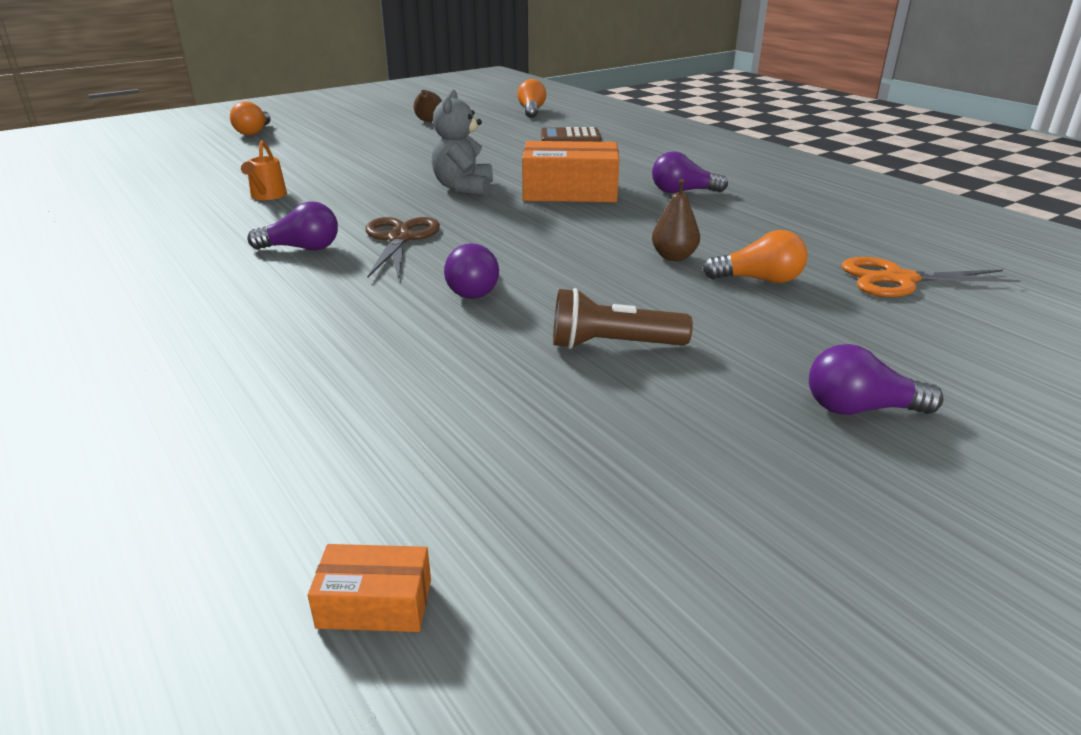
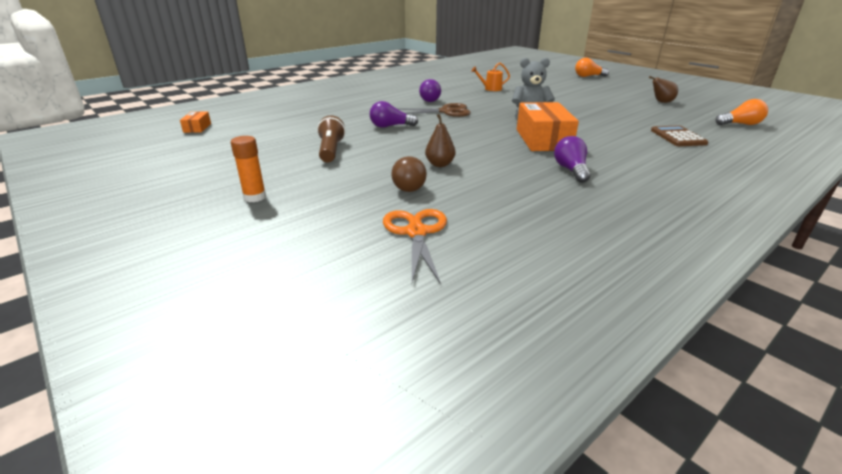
camera: 85 degrees right, 0 degrees up
(759, 280) = (409, 185): orange light bulb -> brown light bulb
(860, 409) = (255, 197): purple light bulb -> orange glue stick

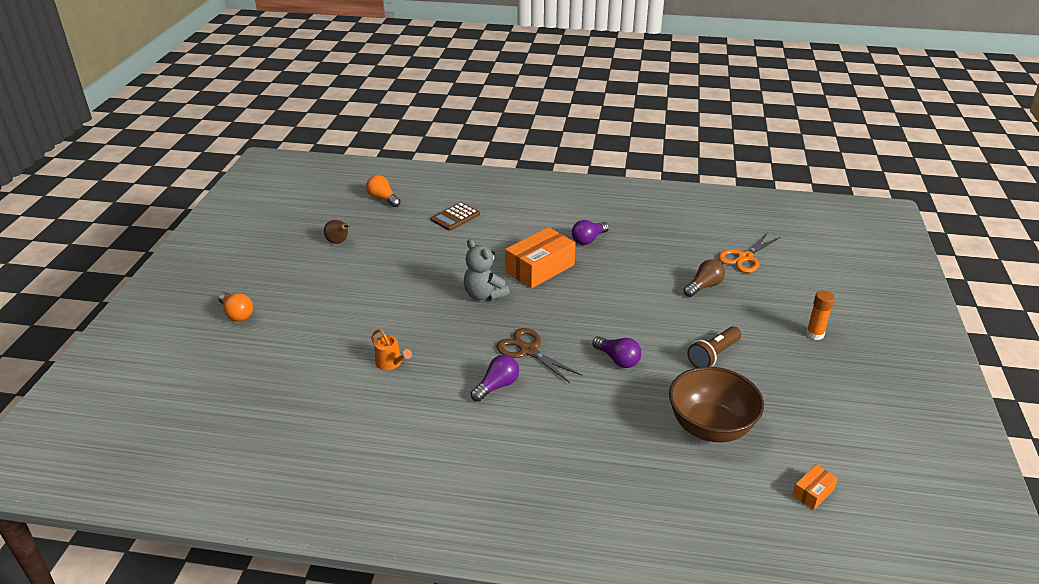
camera: 130 degrees left, 5 degrees up
(288, 126) = (710, 427): none -> brown bowl
(440, 164) = (656, 291): brown pear -> none

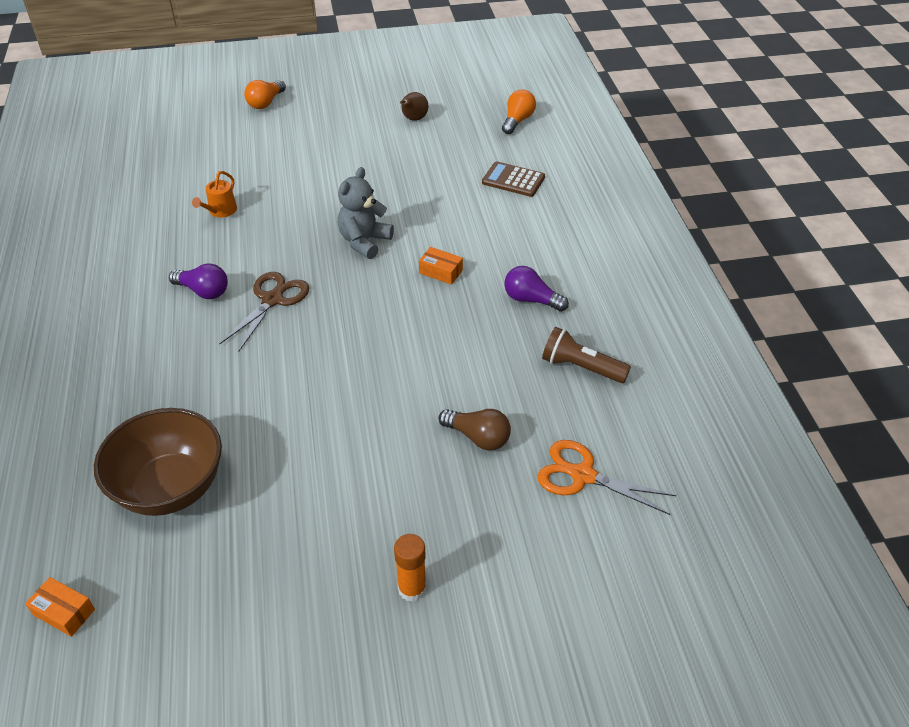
camera: 70 degrees right, 10 degrees up
(540, 268) = (441, 272): orange box -> orange box, size x0.47
(617, 359) = (279, 378): purple light bulb -> none
(713, 355) = (318, 470): brown flashlight -> brown flashlight (581, 367)

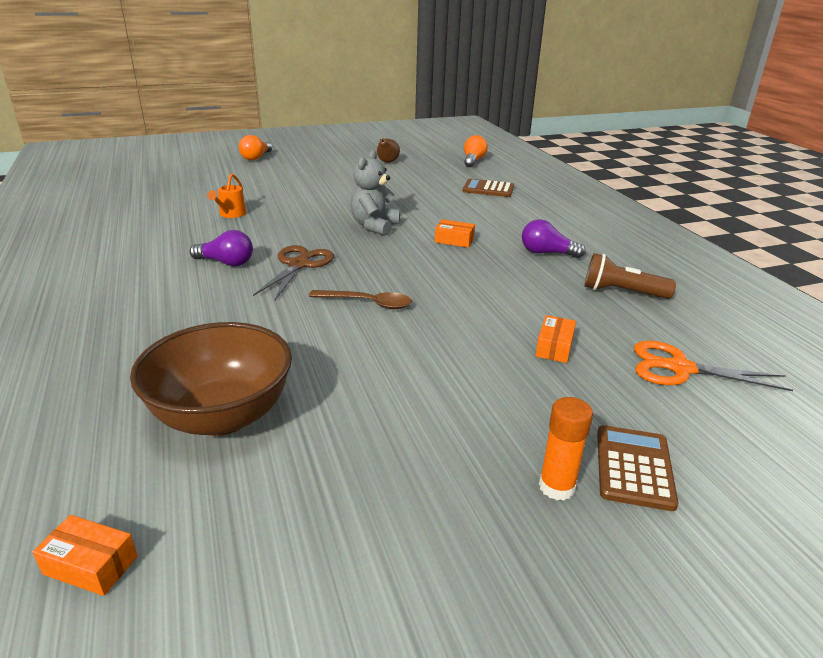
camera: 10 degrees left, 15 degrees down
(324, 362) = (368, 303): none -> brown spoon
(478, 437) = (554, 347): brown light bulb -> orange box
(483, 578) = (634, 467): none -> brown calculator

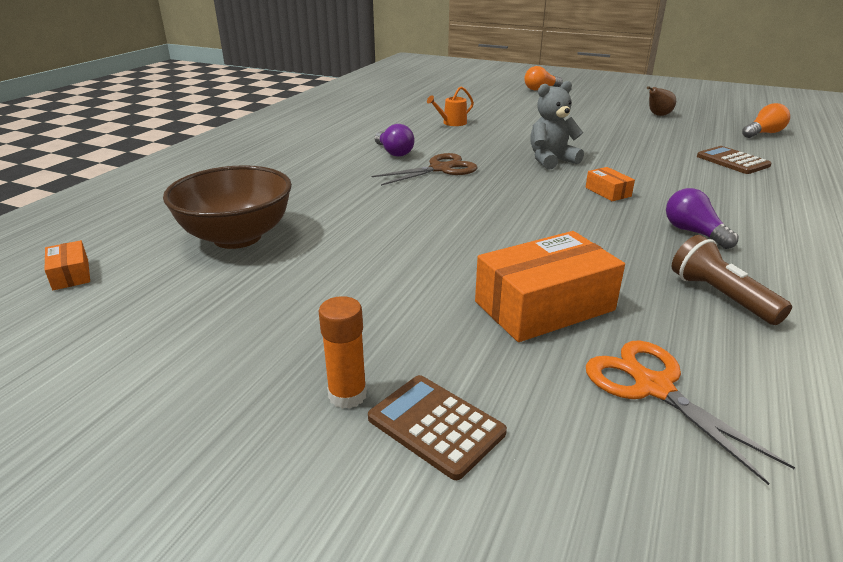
camera: 45 degrees right, 0 degrees up
(368, 303) = (443, 211): brown spoon -> none
(554, 347) = (544, 306): orange box -> orange box, size x2.14
(634, 467) = (436, 425): brown calculator -> brown calculator turned 105 degrees counterclockwise

